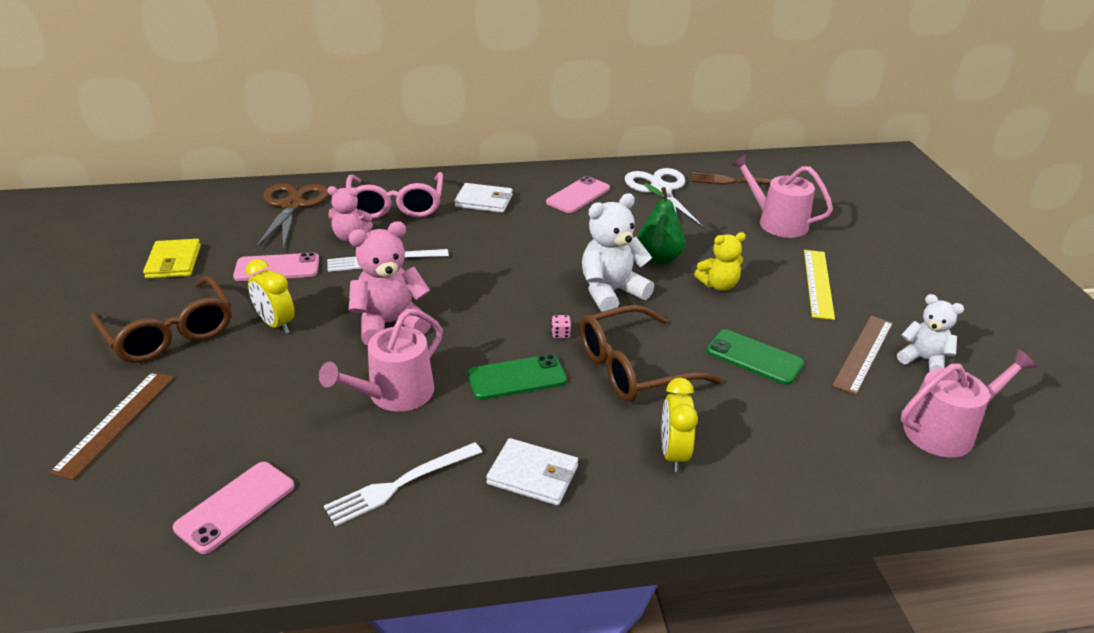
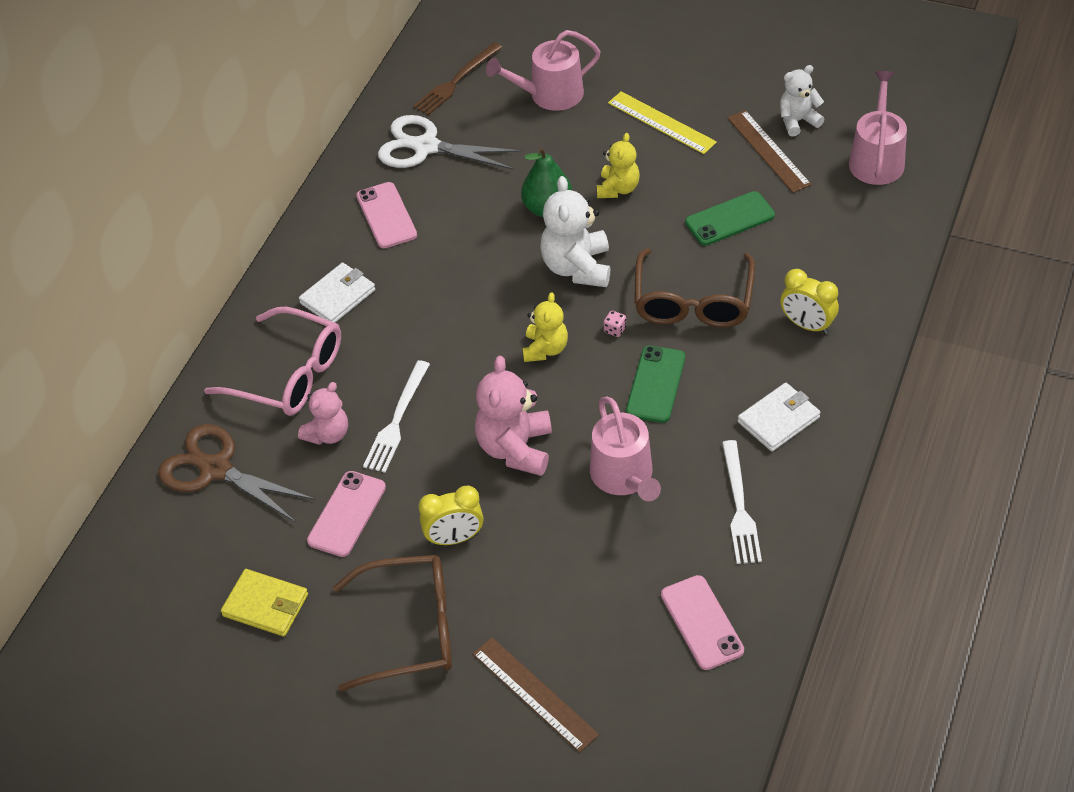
camera: 55 degrees left, 15 degrees up
(508, 305) = (545, 349): none -> yellow teddy bear

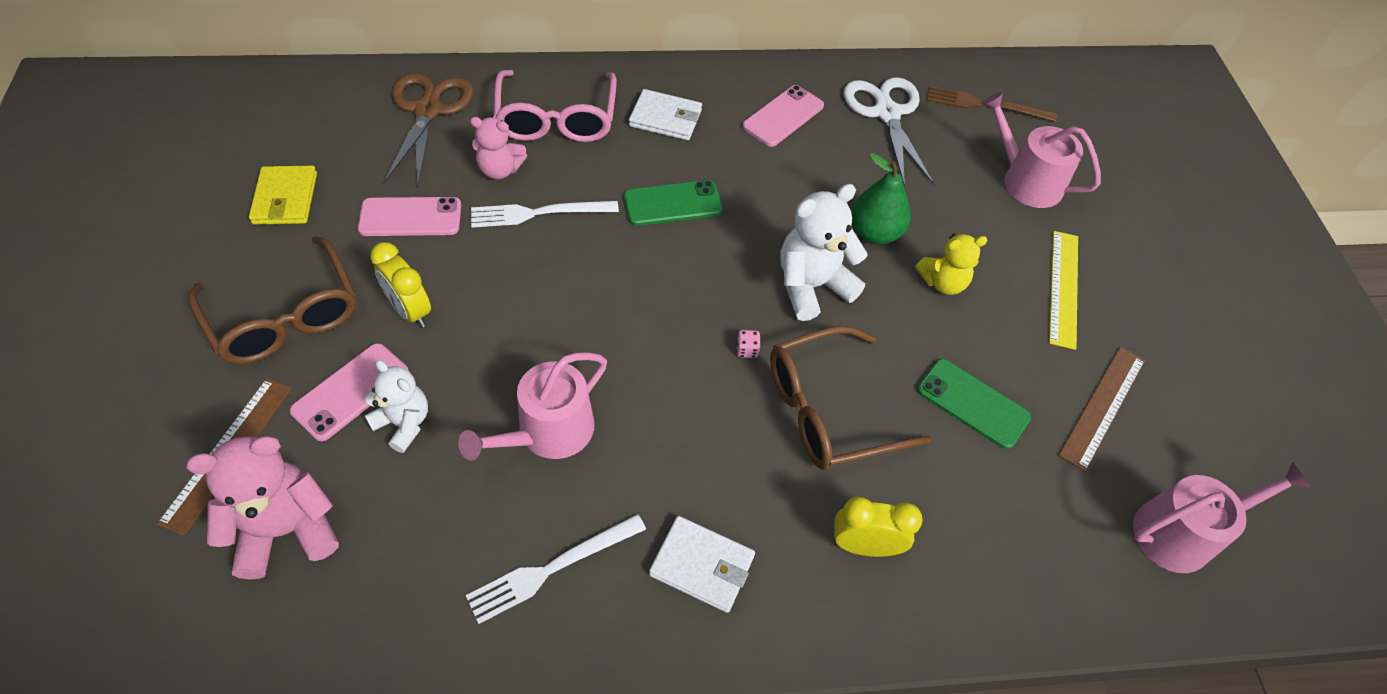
camera: 55 degrees right, 5 degrees up
(515, 448) = (545, 320): pink teddy bear -> pink teddy bear (286, 529)
(545, 349) = (687, 298): yellow teddy bear -> none
(656, 384) = (691, 416): green phone -> green phone (672, 204)
(701, 623) = (367, 588): pink phone -> pink phone (351, 391)
(797, 121) = (1172, 421): white teddy bear -> white teddy bear (403, 423)
(807, 325) = (864, 546): yellow clock -> yellow clock turned 90 degrees clockwise

